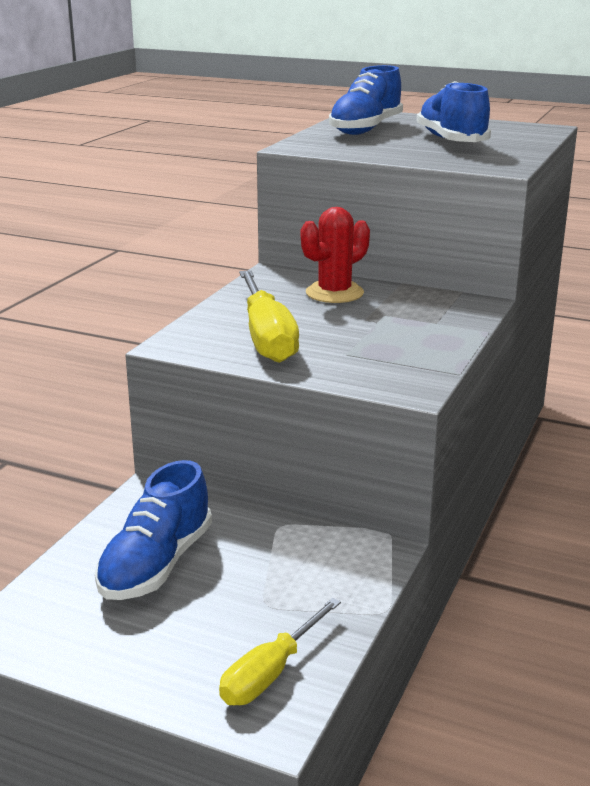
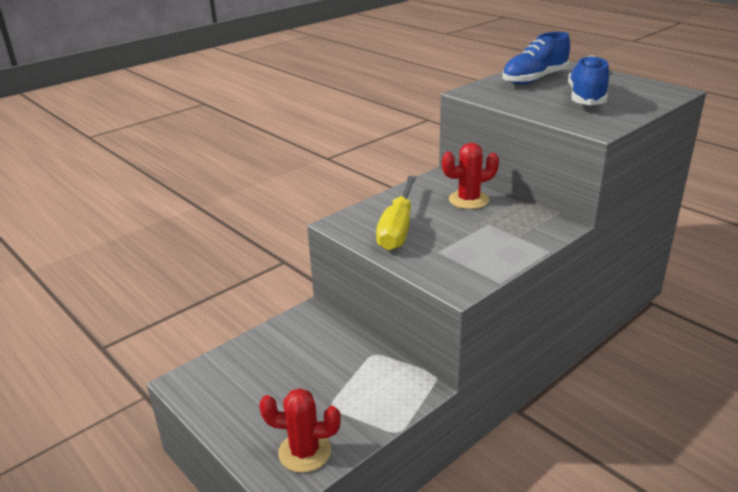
camera: 25 degrees right, 5 degrees up
(156, 564) = (286, 362): blue shoe -> none
(271, 673) = (304, 452): yellow screwdriver -> red cactus

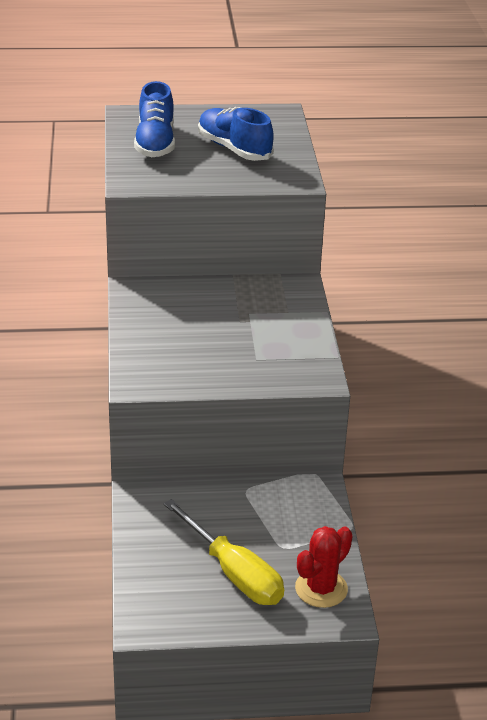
camera: 55 degrees left, 5 degrees up
(398, 228) = (191, 358): yellow screwdriver -> yellow screwdriver (234, 573)
(468, 200) = (196, 299): red cactus -> none

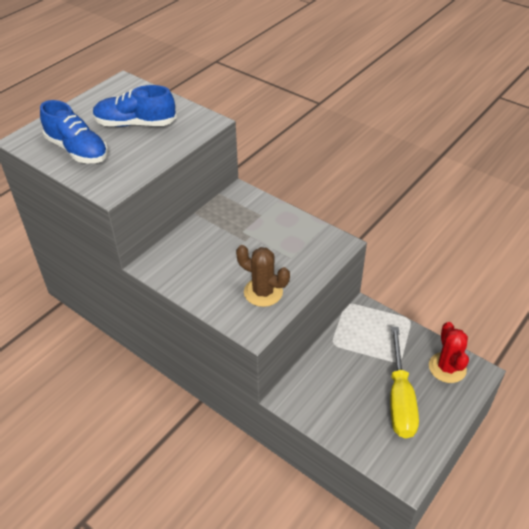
camera: 45 degrees left, 10 degrees up
(188, 365) = (263, 292): none -> brown cactus
(234, 573) = (400, 399): yellow screwdriver -> yellow screwdriver turned 90 degrees clockwise

